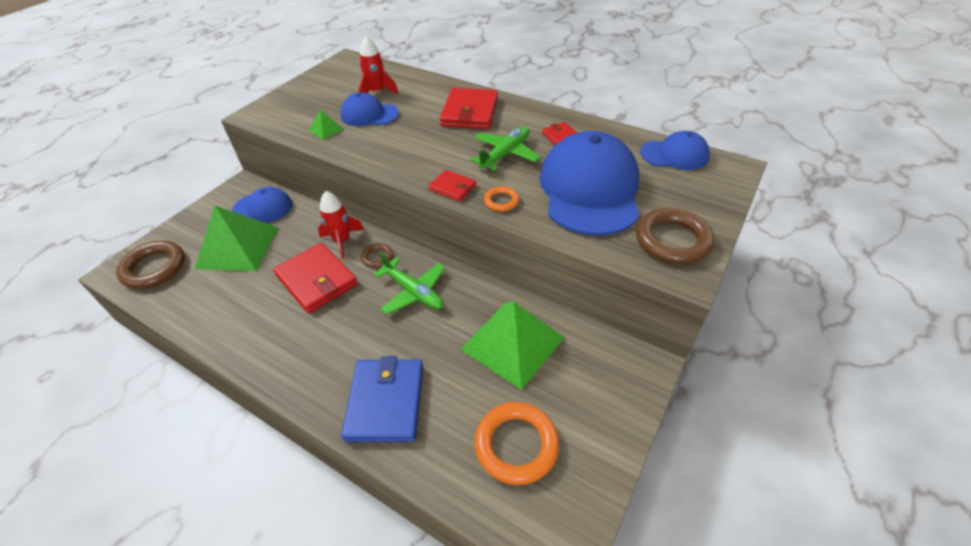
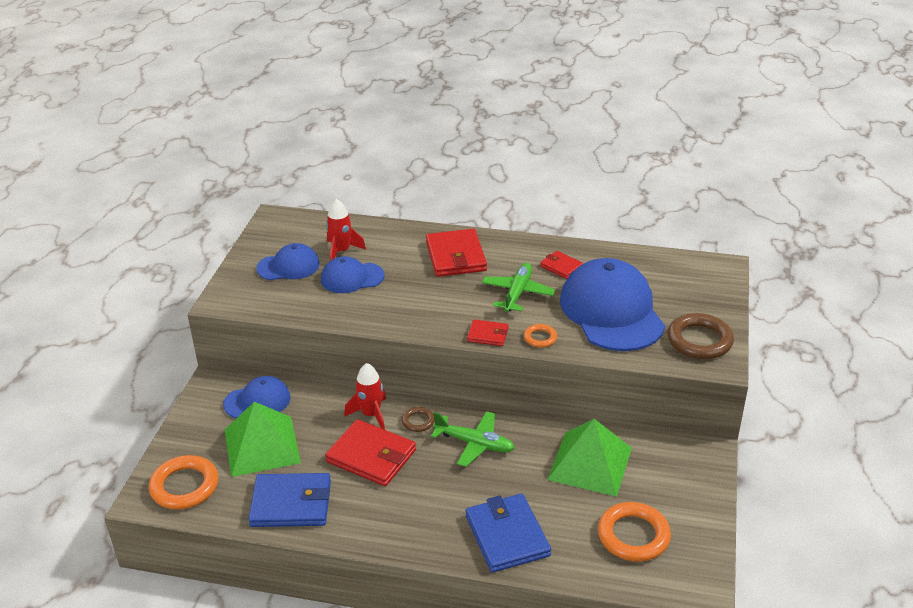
camera: 20 degrees left, 10 degrees down
(154, 268) = (184, 486): brown ring -> orange ring
(220, 308) = (291, 504): none -> blue wallet
(326, 129) = (318, 302): green pyramid -> none
(674, 155) = (669, 264): blue cap -> blue cap (288, 266)

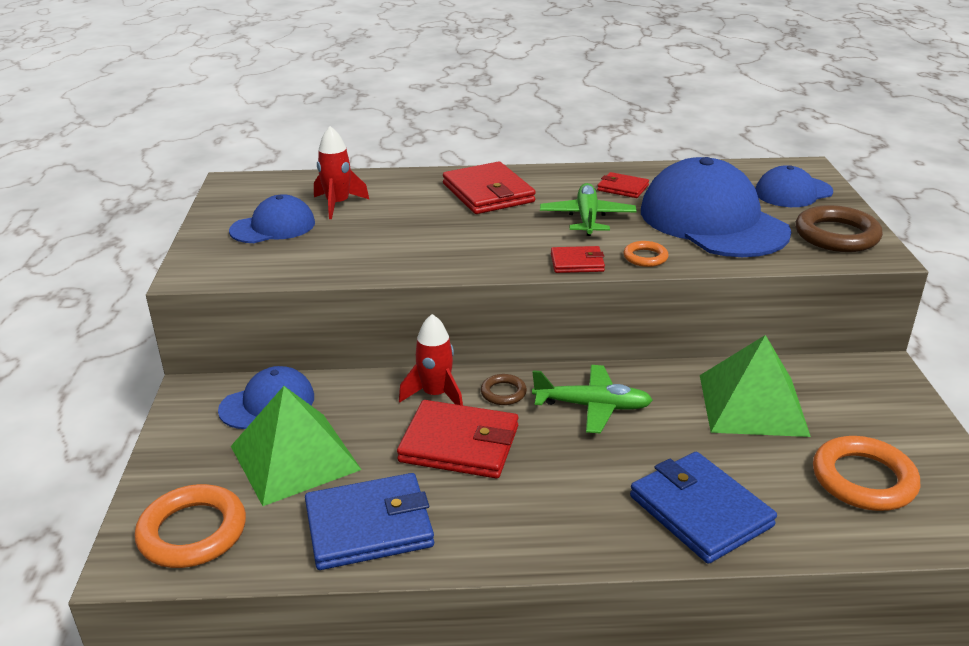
camera: 15 degrees left, 5 degrees down
(352, 278) = (365, 228): blue cap -> blue cap (793, 192)

